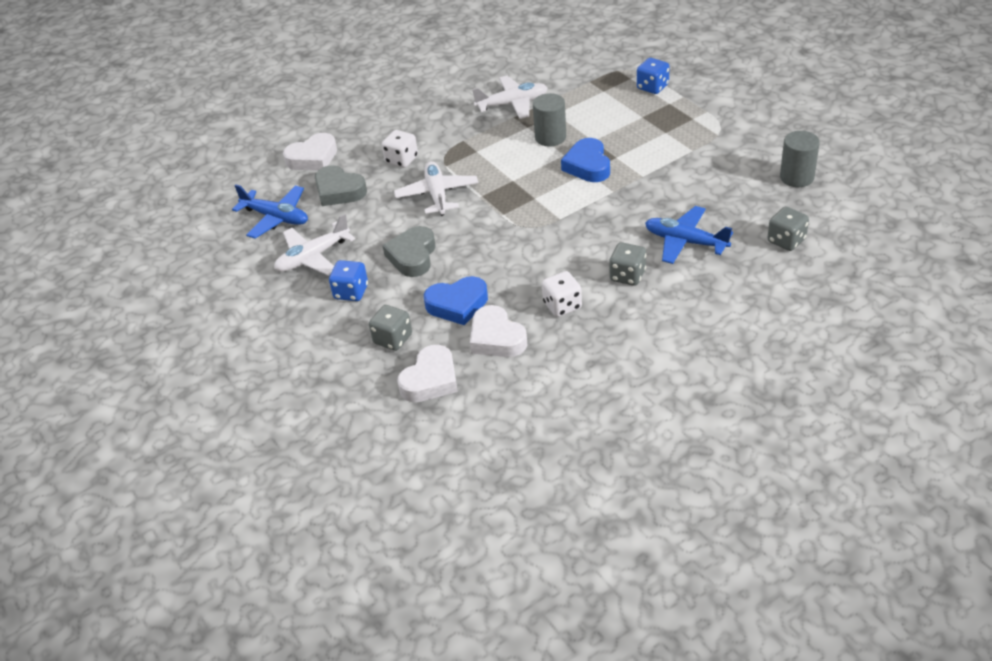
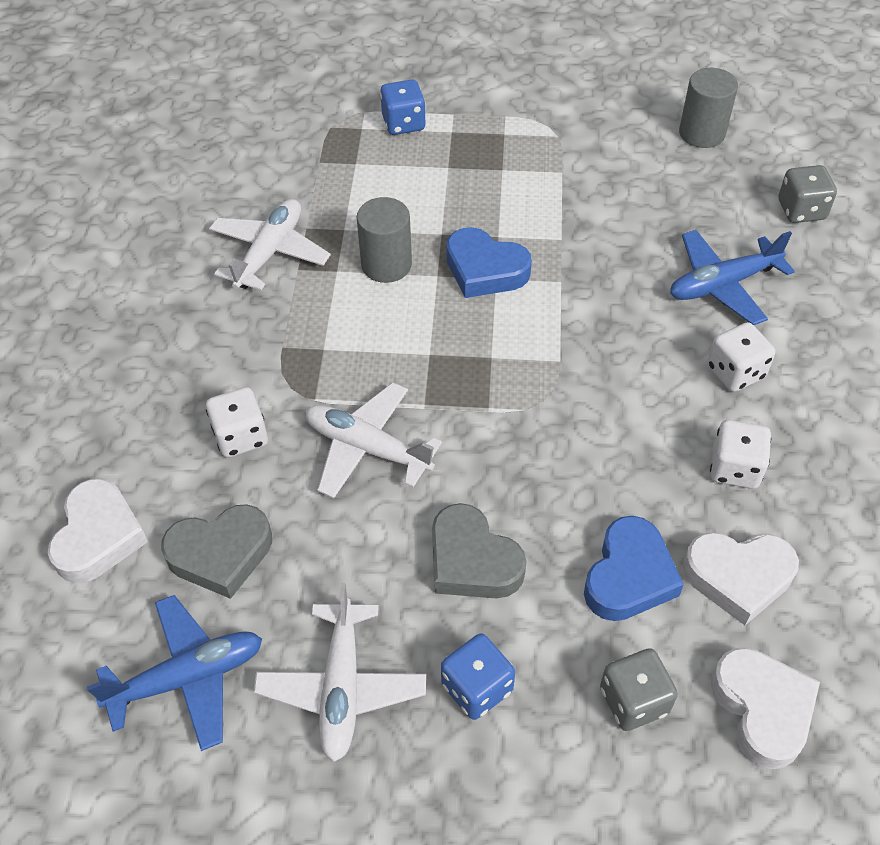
camera: 55 degrees left, 10 degrees up
(627, 275) = (735, 372): grey dice -> white dice

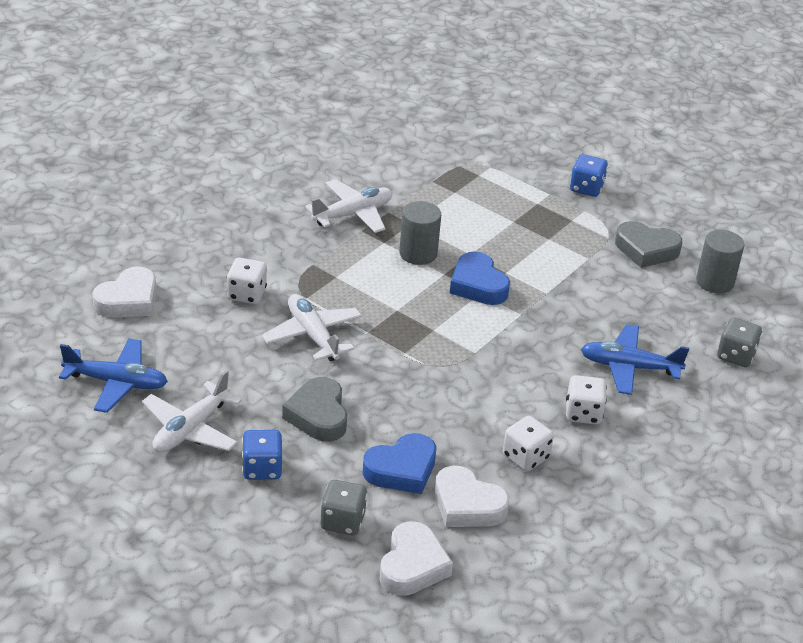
camera: 30 degrees right, 15 degrees down
(221, 554) = (184, 340): grey heart -> grey heart (646, 250)
(403, 123) = (509, 184): blue dice -> blue dice (586, 188)

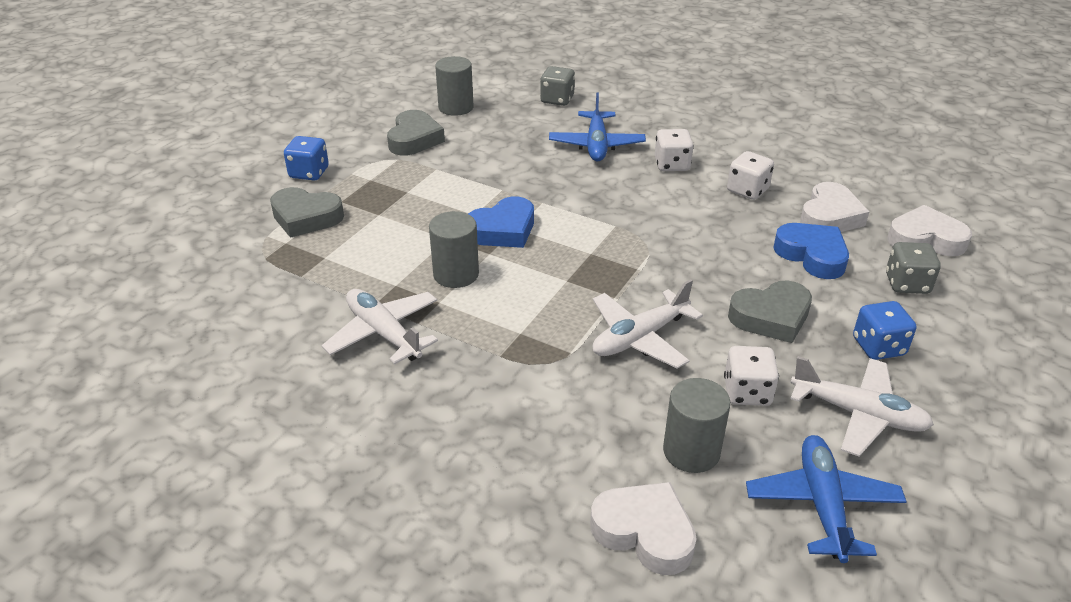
camera: 95 degrees left, 0 degrees up
(186, 335) = (691, 451): none -> grey cylinder
(246, 294) = (584, 406): white dice -> white dice (747, 392)
(514, 185) = (306, 217): none -> grey heart

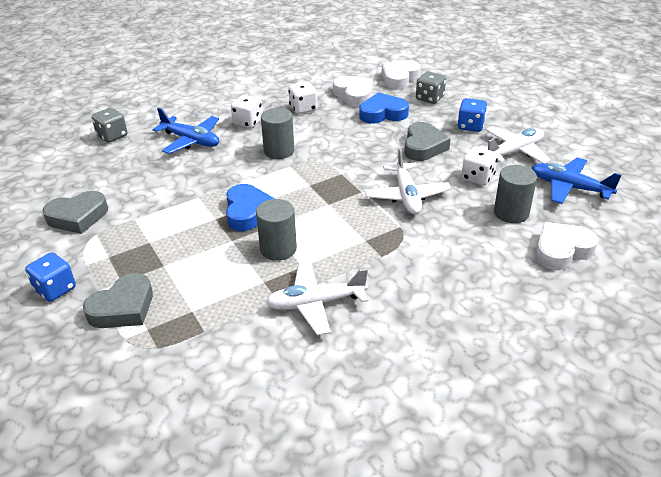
camera: 60 degrees left, 0 degrees up
(414, 139) = (78, 217): grey heart -> grey heart turned 120 degrees clockwise
(456, 107) = (58, 183): grey cylinder -> grey cylinder (279, 151)

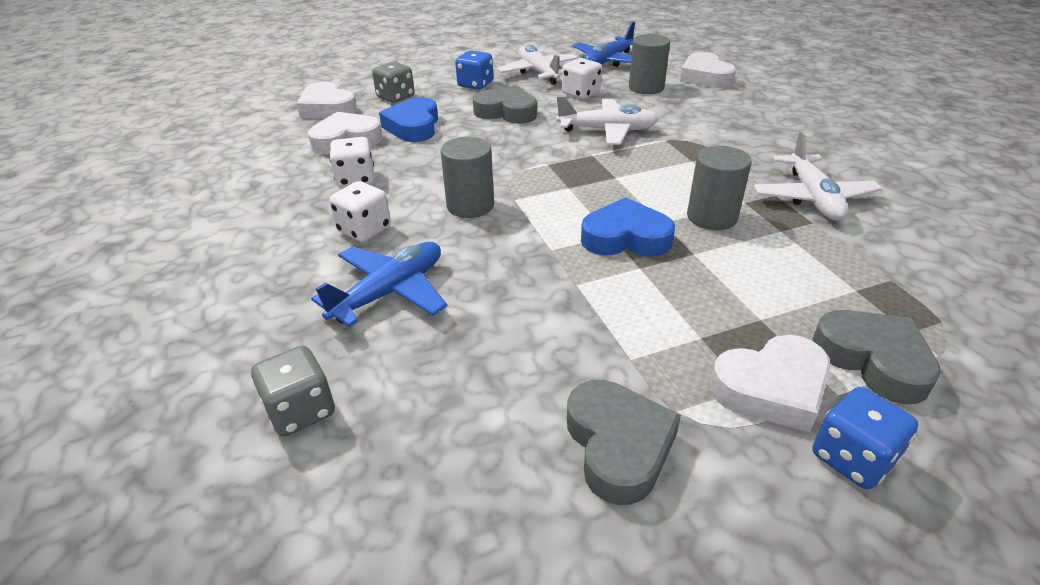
camera: 80 degrees left, 0 degrees up
(106, 265) = (771, 389): none -> white heart

